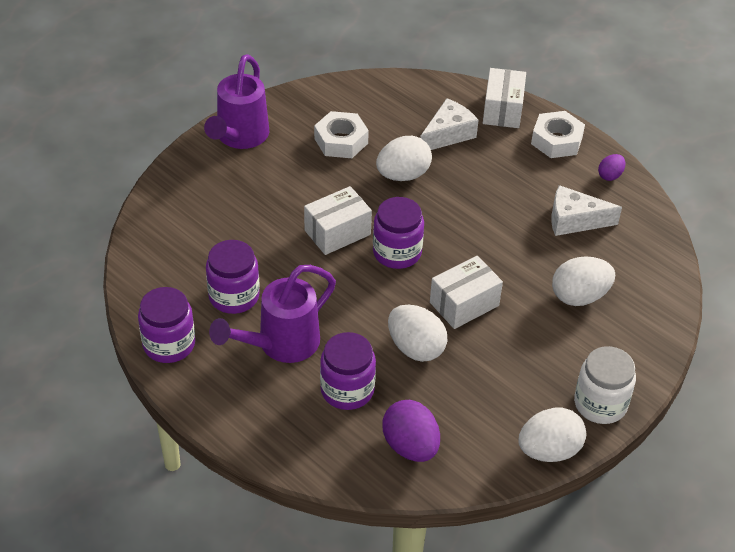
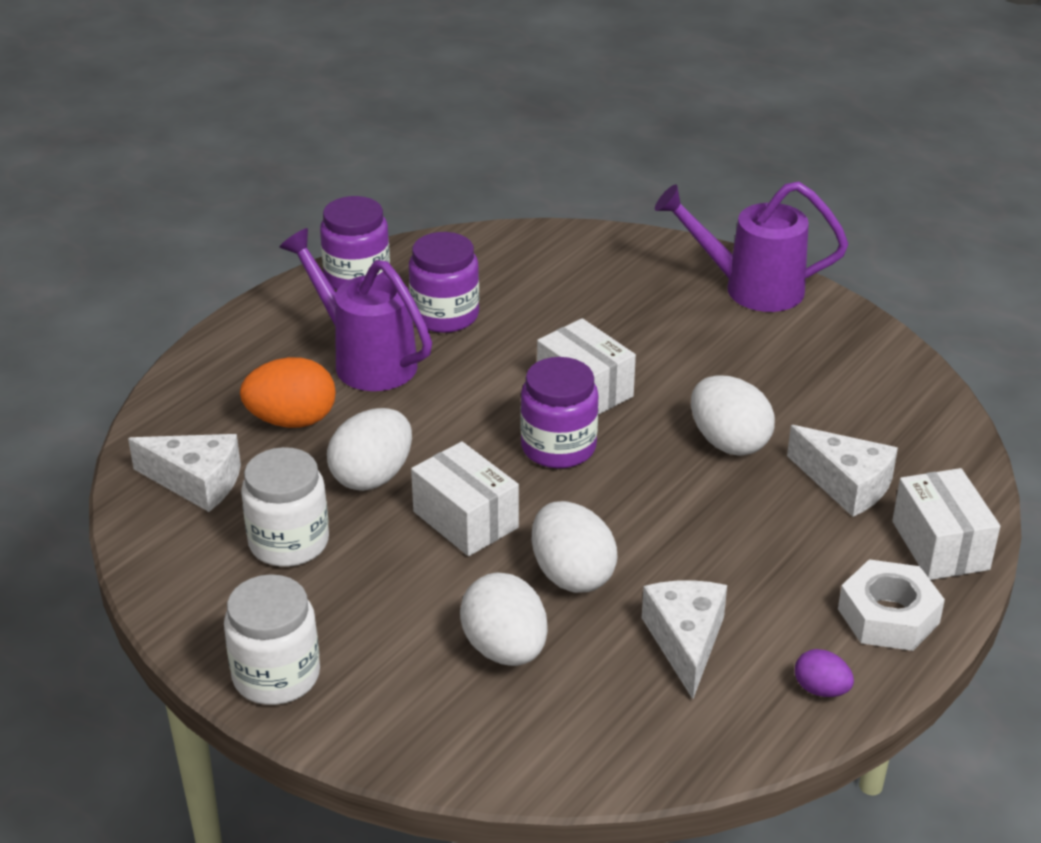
camera: 85 degrees right, 10 degrees down
(341, 141) = (782, 377): white nut -> none
(347, 390) = (292, 420): purple jar -> orange egg
(410, 446) = (196, 482): purple egg -> white cheese
(479, 395) = (289, 542): none -> white jar
(502, 110) = (940, 545): white box -> white box turned 75 degrees clockwise
(549, 450) = (185, 618): white egg -> white egg (572, 575)

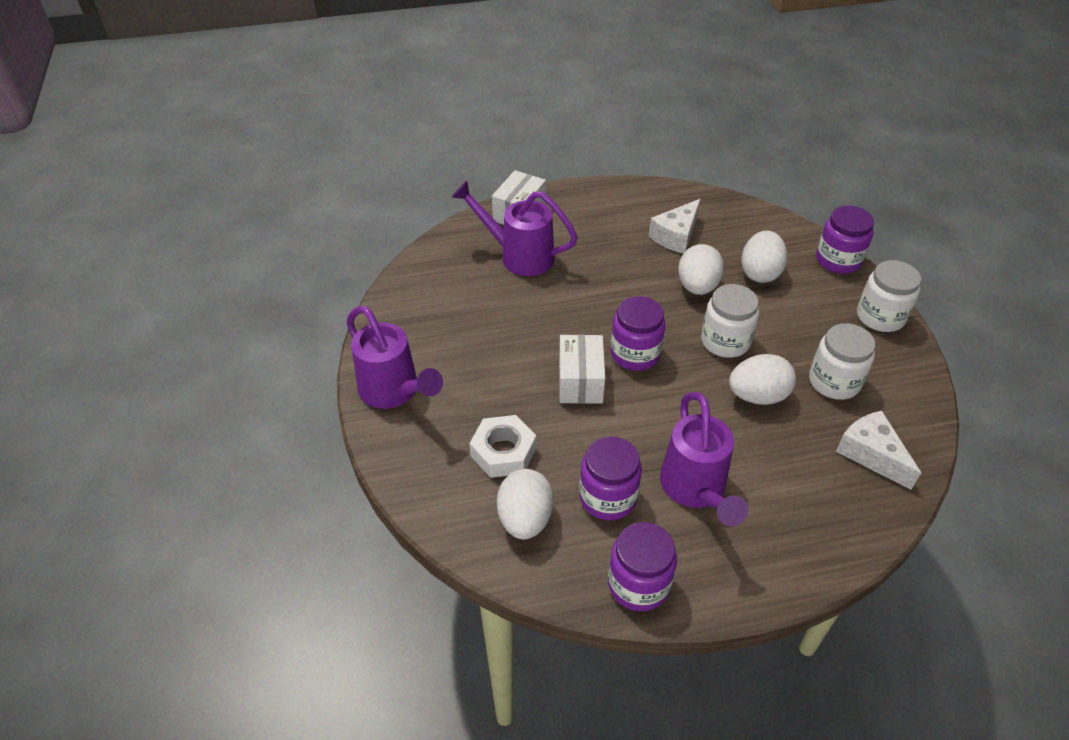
camera: 140 degrees left, 10 degrees up
(292, 420) = (781, 467): orange egg -> none
(402, 747) = (838, 260): none -> purple jar
(465, 520) = (725, 341): white box -> white jar
(728, 442) = (544, 305): white egg -> white egg (525, 519)
(821, 689) = (642, 195): purple egg -> none
(846, 484) = (519, 256): white cheese -> purple watering can
(888, 616) = (580, 202): white nut -> white nut (503, 452)

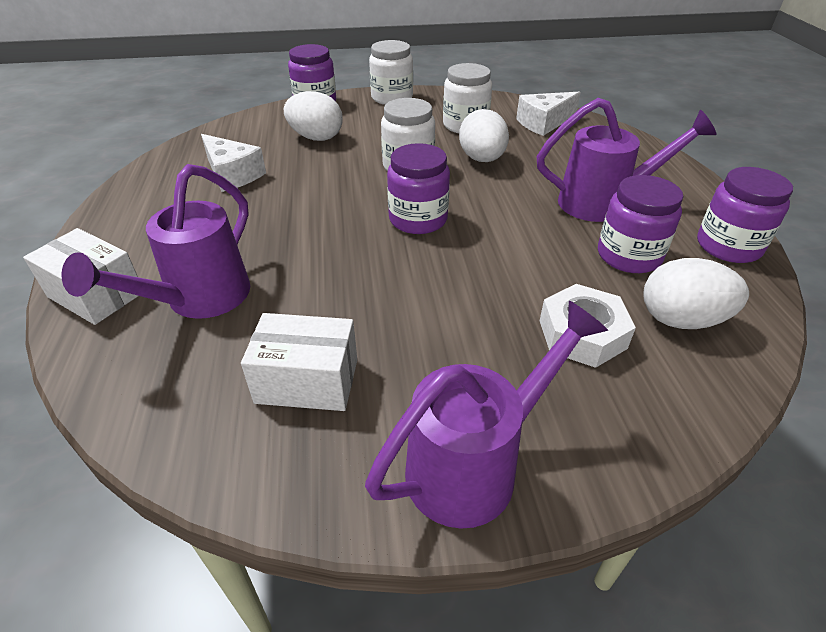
camera: 85 degrees left, 5 degrees down
(580, 381) = (459, 261): white box -> white box (307, 381)
(697, 286) = (323, 171): white egg -> none

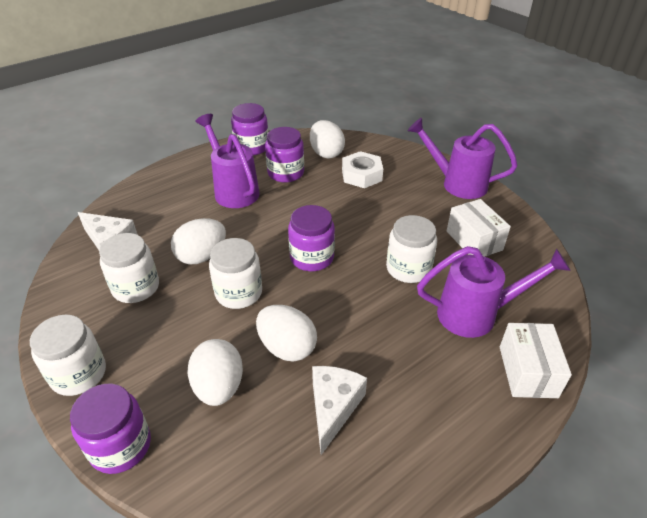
camera: 120 degrees left, 0 degrees up
(315, 172) = (287, 347): none -> white egg
(326, 282) = (408, 268): none -> white jar

